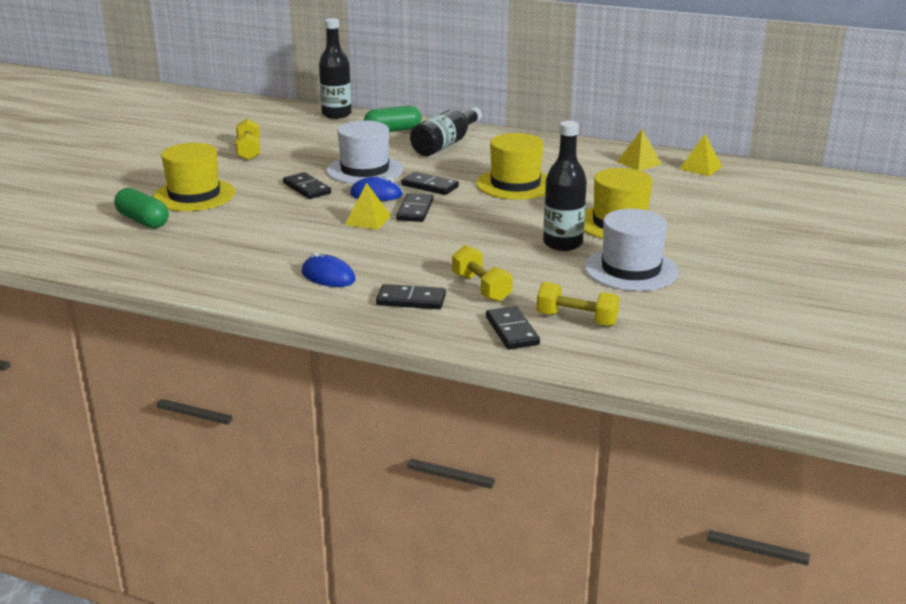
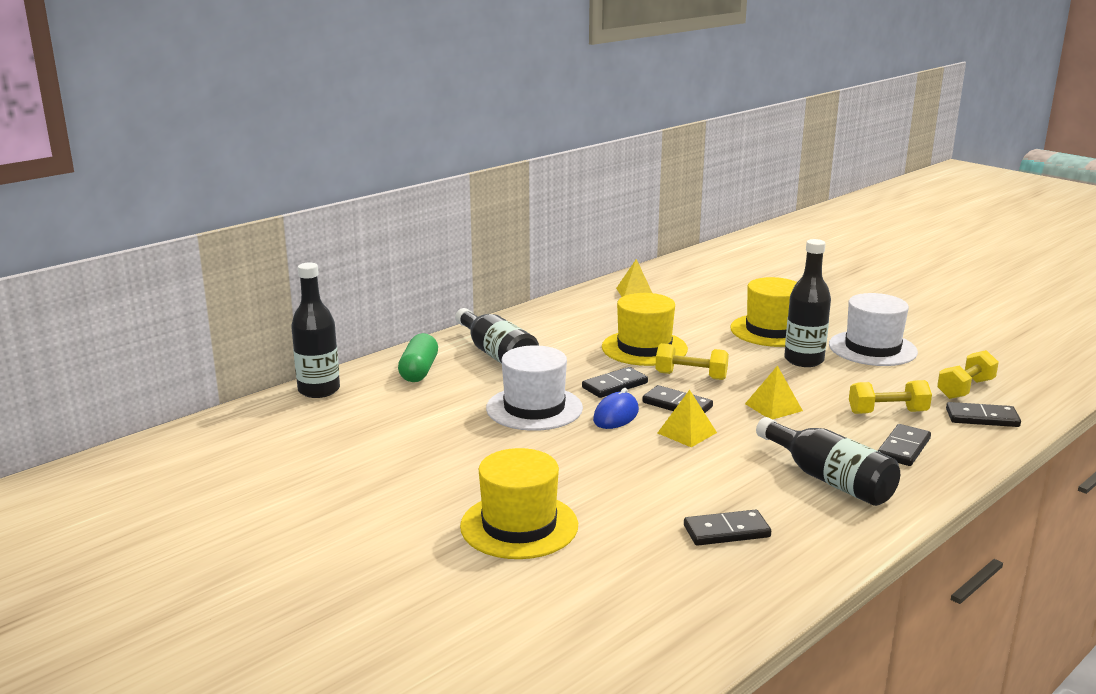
camera: 65 degrees left, 5 degrees down
(143, 221) = (583, 576): green capsule -> none
(249, 151) = (391, 465): yellow dumbbell -> yellow dumbbell (691, 376)
(307, 188) = (562, 449): black domino -> black domino (726, 531)
(328, 276) = (829, 479): blue mouse -> black bottle
(700, 167) = (667, 276): yellow pyramid -> yellow pyramid (773, 407)

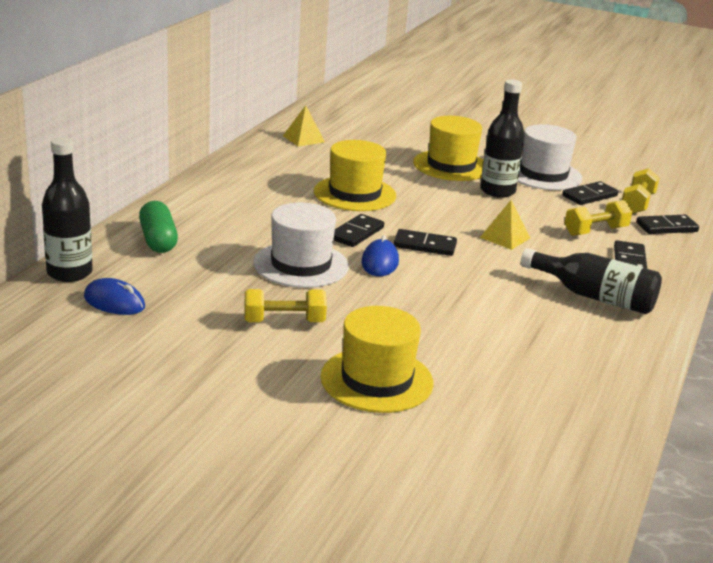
camera: 25 degrees left, 5 degrees up
(336, 420) = (114, 302): none -> blue mouse
(497, 354) = (222, 215): black bottle -> none
(686, 433) = (452, 270): yellow pyramid -> none
(691, 376) = (415, 216): yellow dumbbell -> yellow dumbbell (284, 321)
(726, 531) = (550, 355): black domino -> black domino (589, 196)

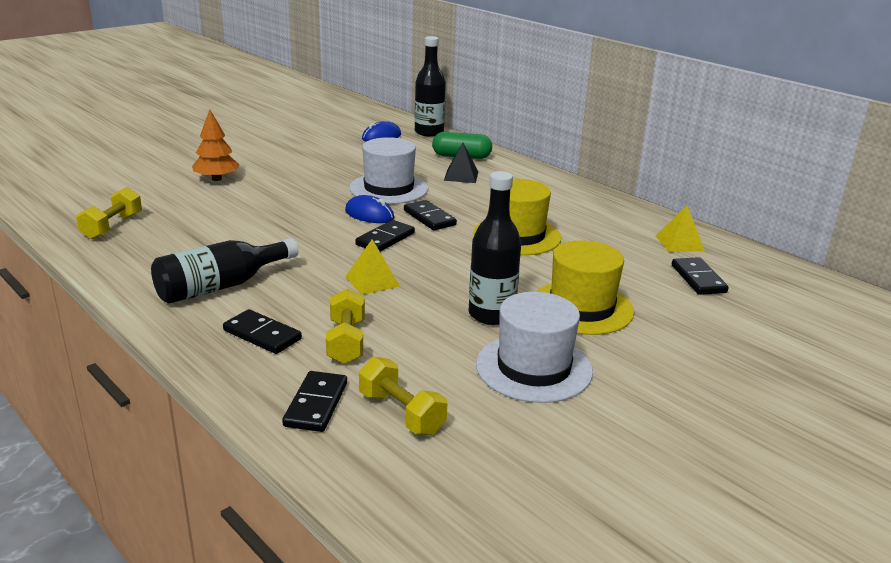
camera: 115 degrees right, 0 degrees up
(225, 233) = (461, 176): none -> black pyramid
(284, 321) = (313, 170): yellow dumbbell -> yellow dumbbell (112, 227)
(376, 380) = (216, 179): yellow hat -> orange tree
(589, 196) = (447, 379): black domino -> black domino (698, 279)

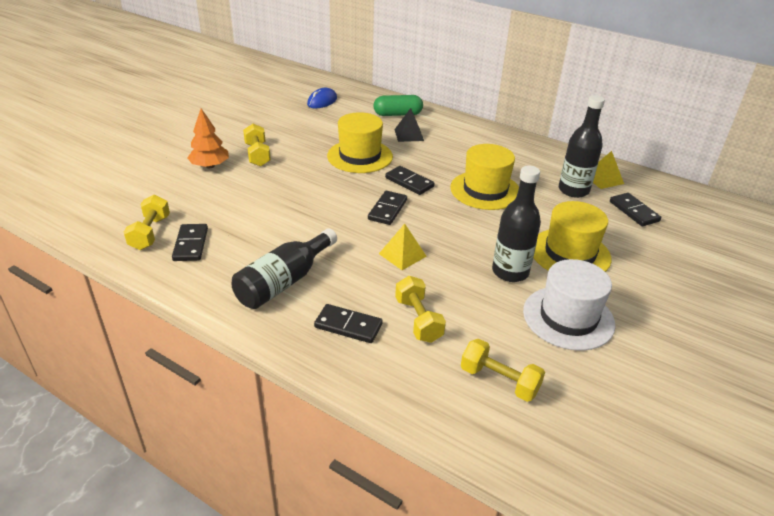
camera: 15 degrees left, 10 degrees up
(275, 175) = (257, 155): none -> yellow dumbbell
(316, 404) = (431, 386): black domino -> black domino (191, 244)
(369, 214) = (360, 186): blue mouse -> none
(389, 188) = (360, 156): white hat -> yellow hat
(429, 132) = (357, 92): black bottle -> black bottle (573, 190)

